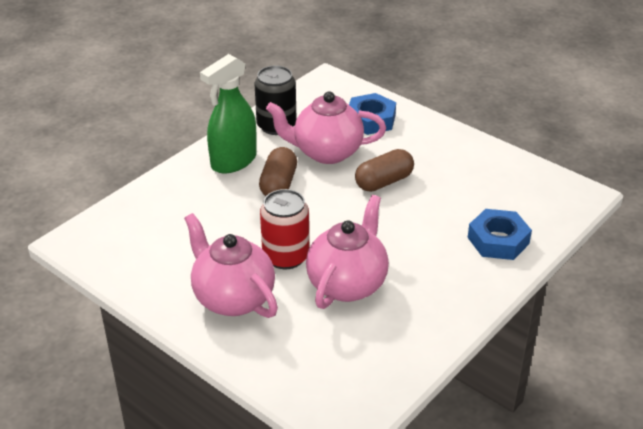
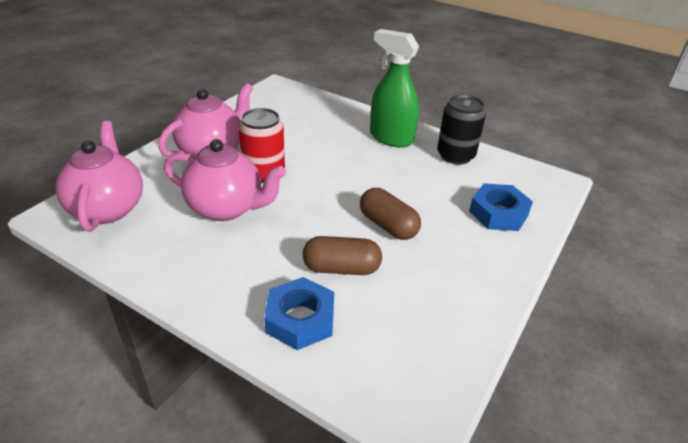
camera: 80 degrees right, 0 degrees up
(278, 184) = (365, 162): brown capsule -> brown capsule (341, 268)
(326, 152) = (425, 186): pink teapot -> pink teapot (108, 208)

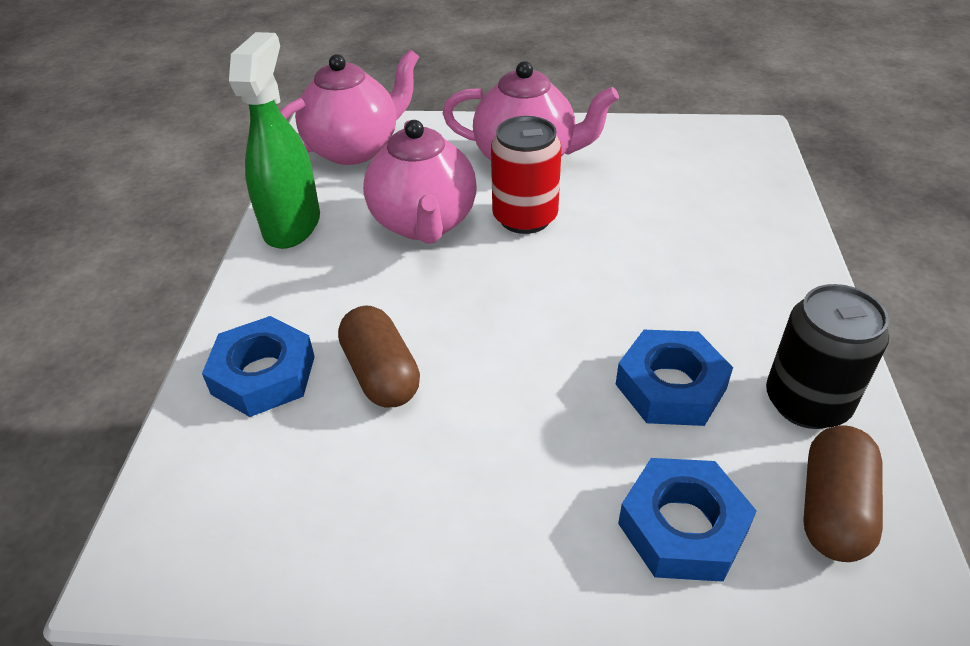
camera: 65 degrees right, 5 degrees up
(388, 226) = (515, 386): brown capsule -> brown capsule (833, 509)
(391, 138) = (760, 300): green spray bottle -> green spray bottle (292, 225)
(422, 182) = (670, 386): none -> blue nut

